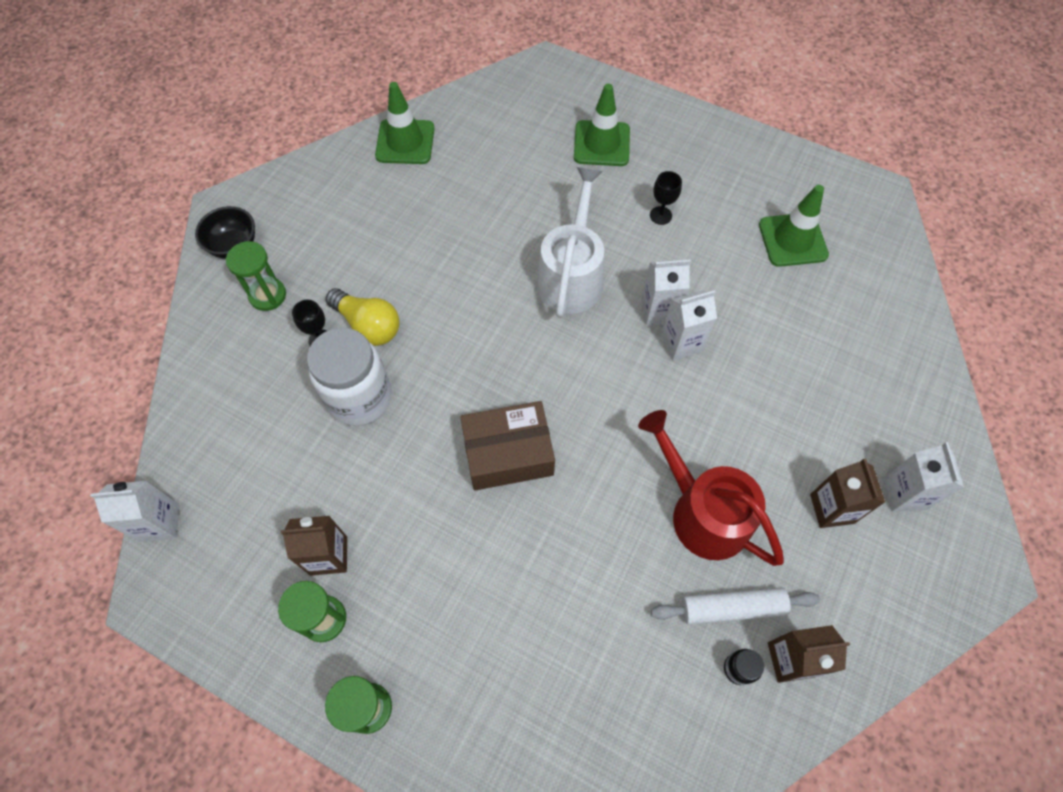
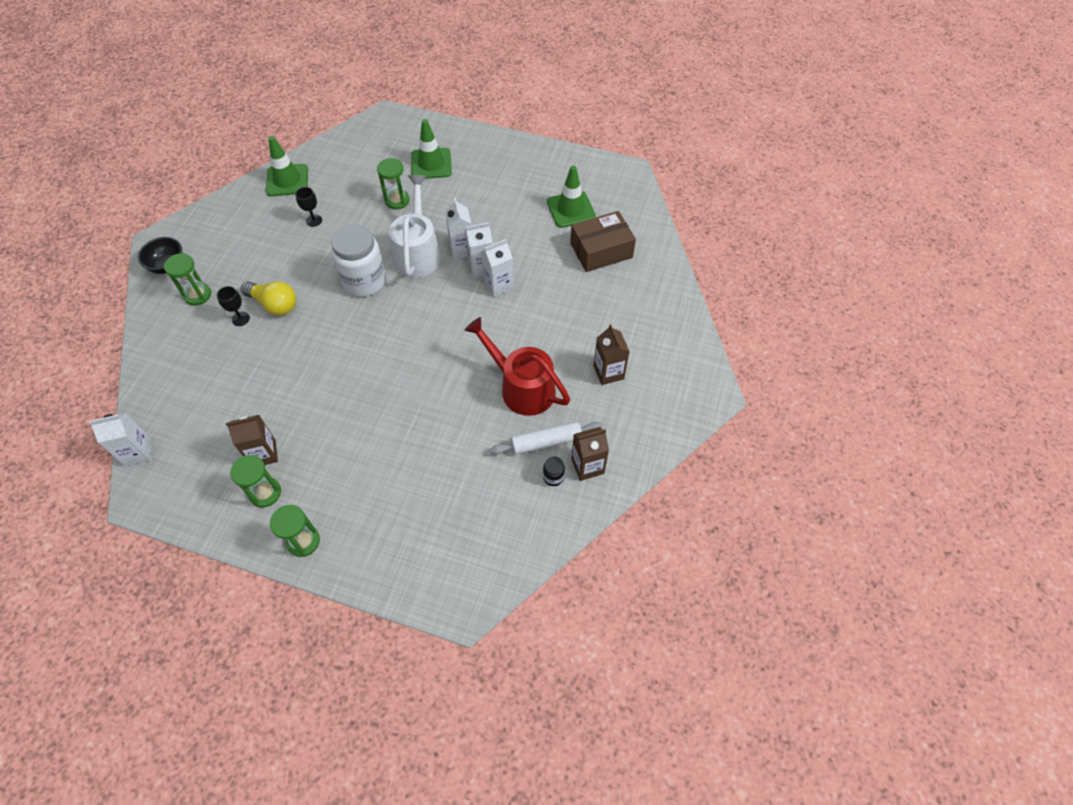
camera: 10 degrees left, 5 degrees down
(359, 398) = (274, 352): white jar -> white jar (364, 281)
(508, 453) = (384, 371): brown box -> brown box (601, 250)
(550, 192) = (397, 200): none -> green hourglass
(660, 215) = (477, 205): black goblet -> black goblet (314, 220)
(904, 494) = (656, 356): white carton -> white carton (462, 249)

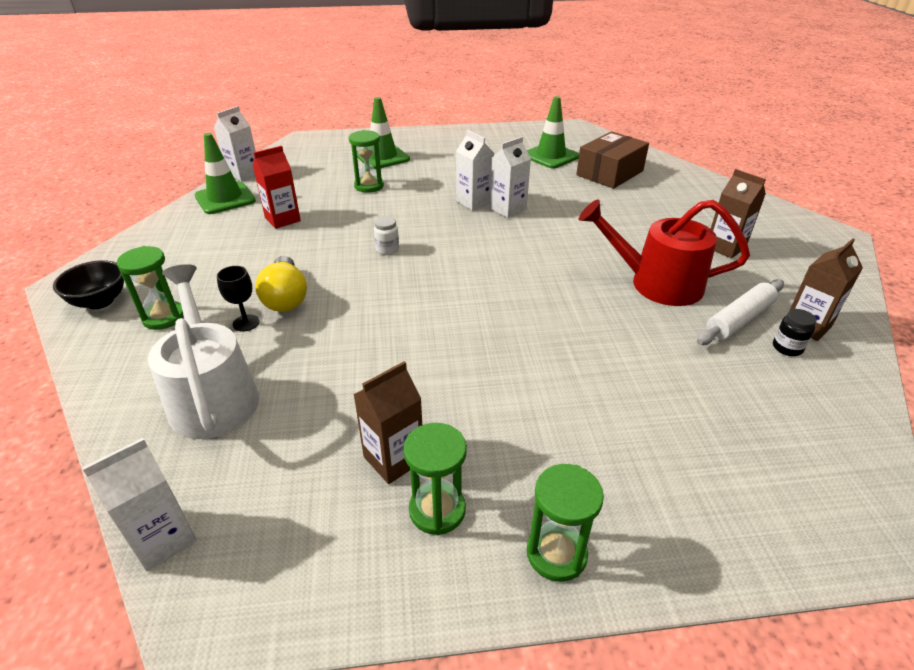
camera: 25 degrees left, 20 degrees down
(274, 304) = (286, 297): yellow light bulb -> yellow light bulb turned 75 degrees clockwise
(314, 220) = (282, 219): black goblet -> red carton
(364, 281) = (387, 249): white jar -> white jar, size x0.41
(417, 252) = (428, 215): white watering can -> white watering can (212, 396)
(498, 285) = (540, 217): white carton -> white carton (243, 174)

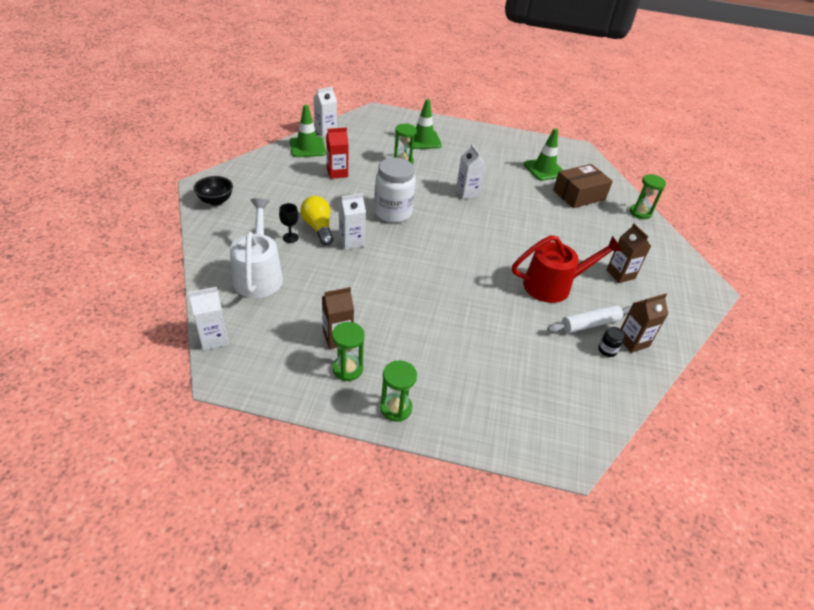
camera: 15 degrees right, 5 degrees up
(164, 317) = (247, 221): green hourglass -> green hourglass (640, 213)
(286, 297) = (318, 228): yellow light bulb -> yellow light bulb turned 150 degrees clockwise
(387, 249) = (393, 213): white jar -> white jar, size x2.47
(508, 209) = (487, 204): white carton -> white carton (351, 241)
(657, 283) = (553, 285): red watering can -> red watering can turned 135 degrees clockwise

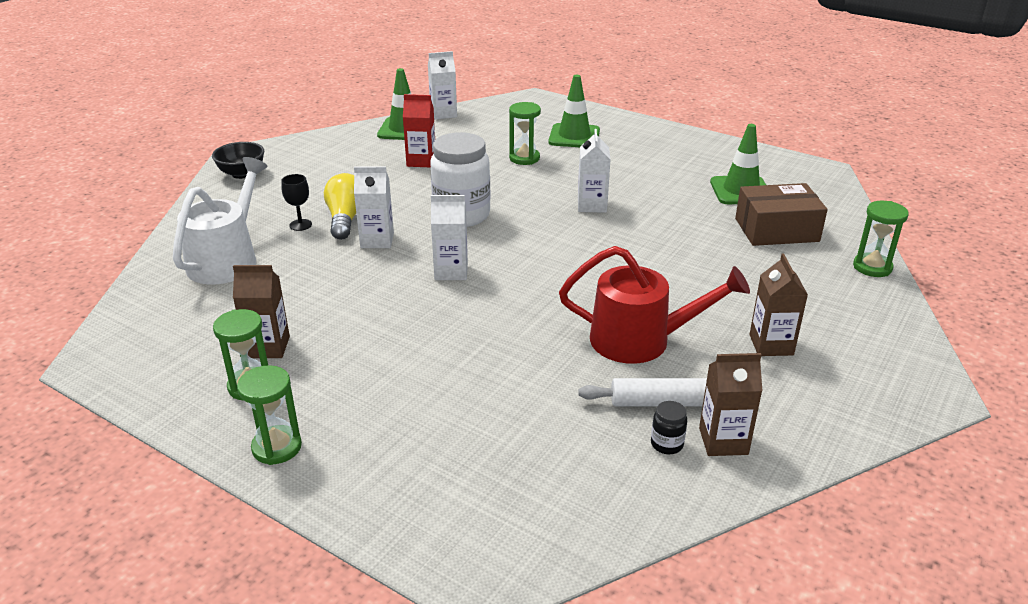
camera: 25 degrees right, 10 degrees down
(214, 338) = (116, 319): white carton -> white carton (451, 271)

